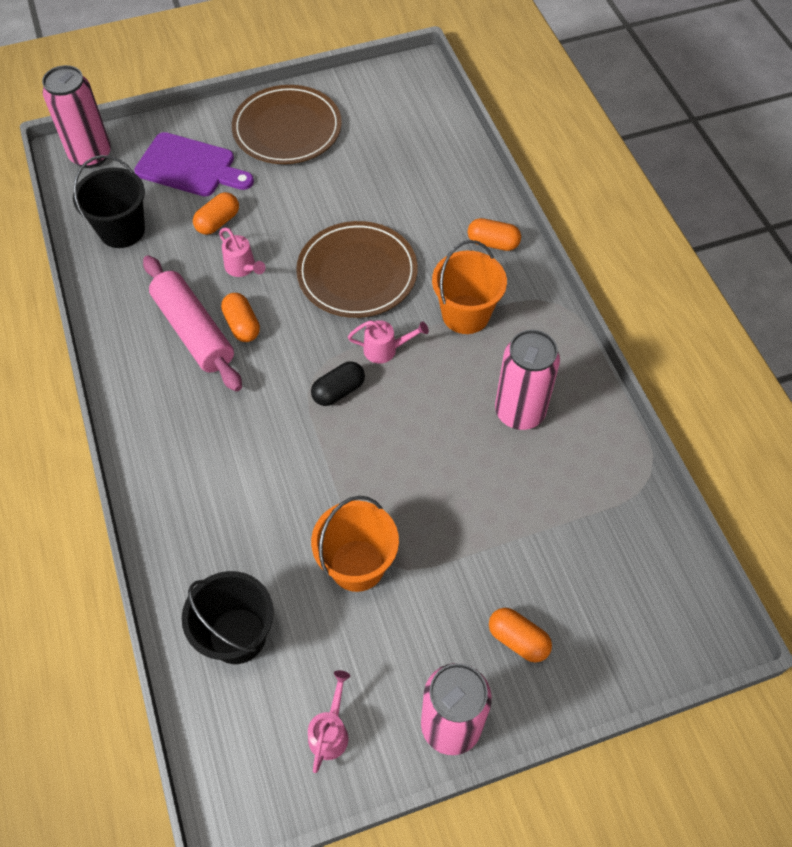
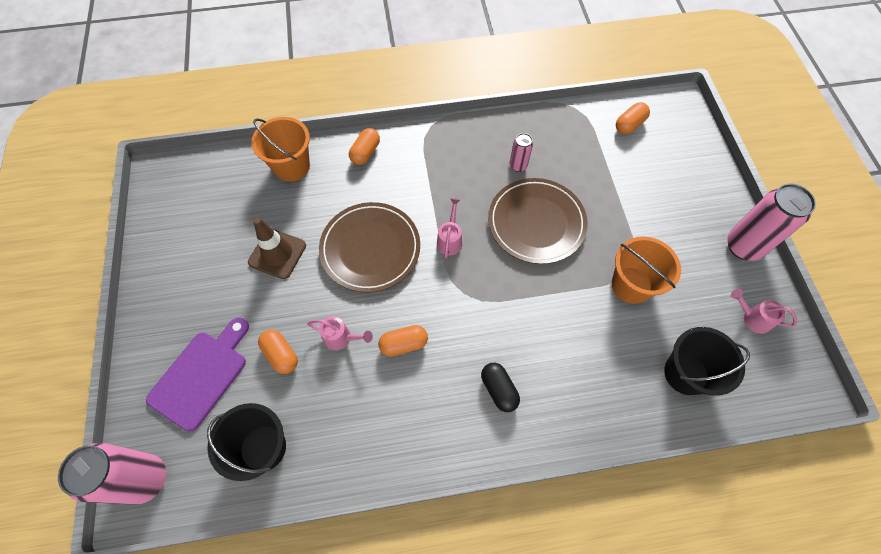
camera: 80 degrees left, 5 degrees up
(194, 331) = (401, 386): pink rolling pin -> none
(242, 268) = (341, 338): pink watering can -> pink watering can turned 45 degrees clockwise
(287, 129) = (186, 283): brown plate -> brown plate (536, 223)
(334, 192) = (277, 254): none -> brown traffic cone
(338, 391) = (482, 277): black capsule -> black capsule (499, 389)
(465, 314) = (428, 182): orange bucket -> orange bucket (292, 166)
(518, 639) = (685, 199): orange capsule -> orange capsule (629, 125)
(519, 412) = (518, 165): pink can -> pink can, size x0.51

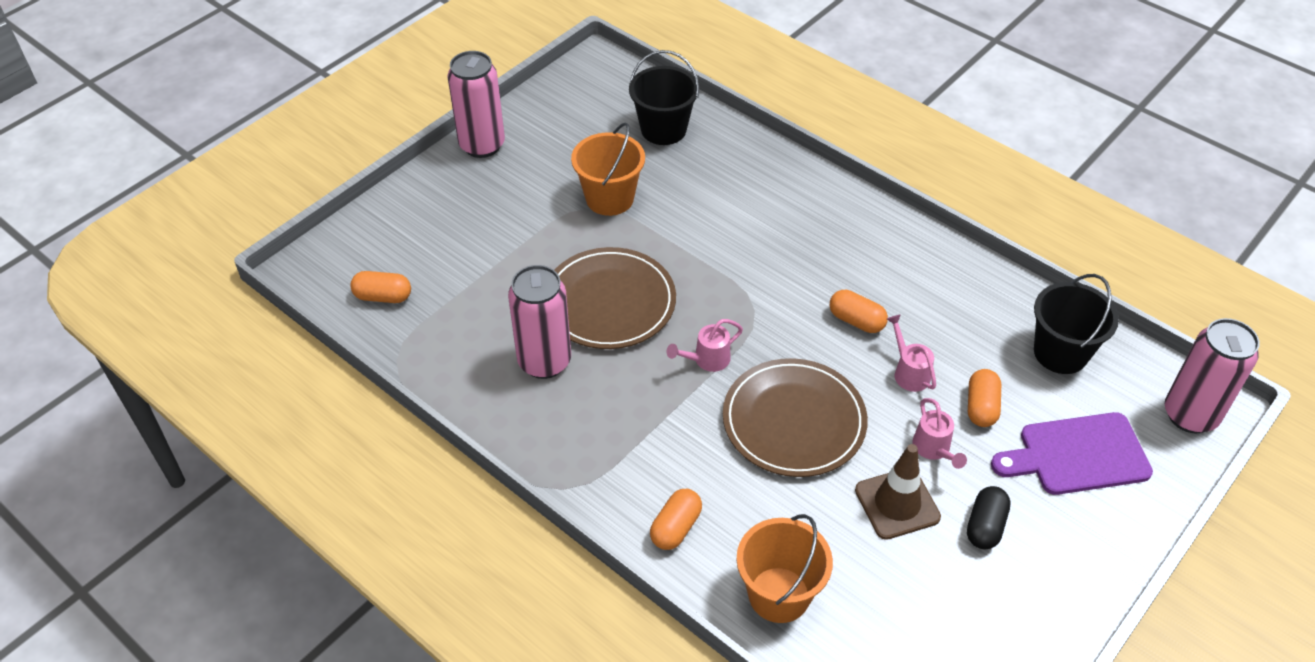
camera: 130 degrees left, 15 degrees down
(365, 153) = (675, 527): orange capsule -> orange capsule turned 45 degrees counterclockwise
(499, 389) = (815, 231): black capsule -> black capsule (985, 526)
(518, 165) = (544, 362): pink can -> pink can, size x1.97
(753, 318) = (562, 112): pink watering can -> pink watering can (933, 449)

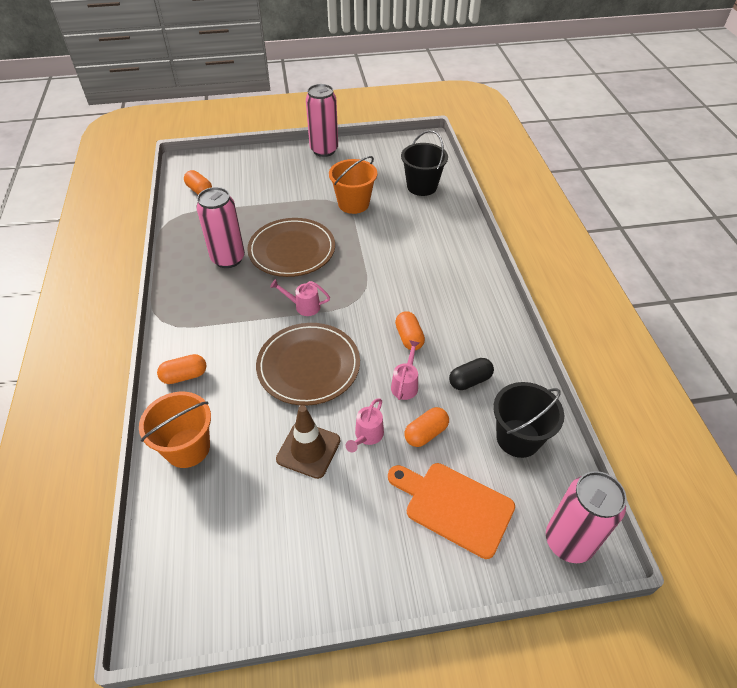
camera: 40 degrees right, 0 degrees up
(985, 526) = (343, 502): black capsule -> black capsule (470, 380)
(1077, 455) = (454, 506): purple cutting board -> orange cutting board

